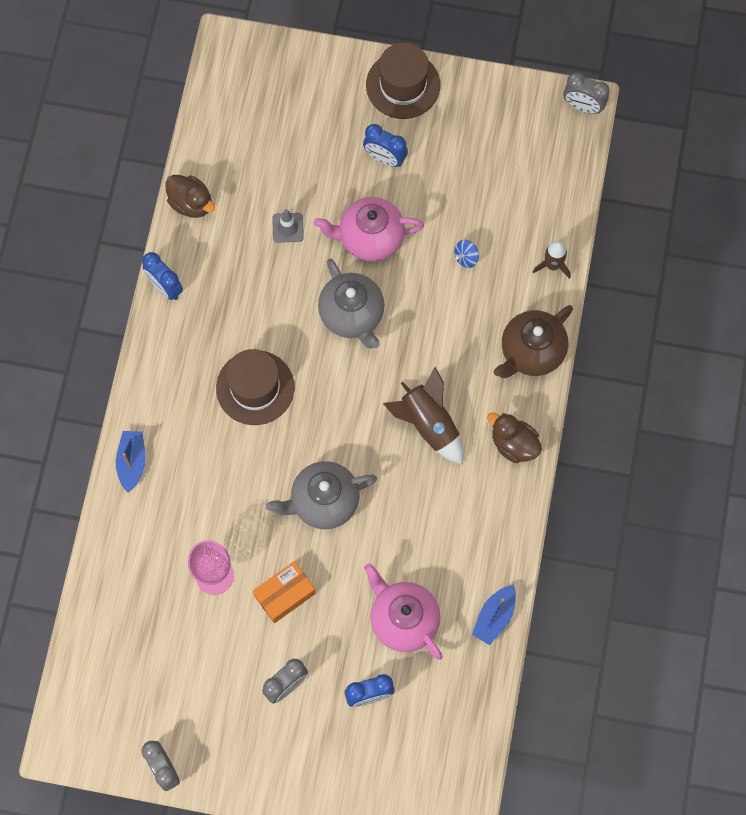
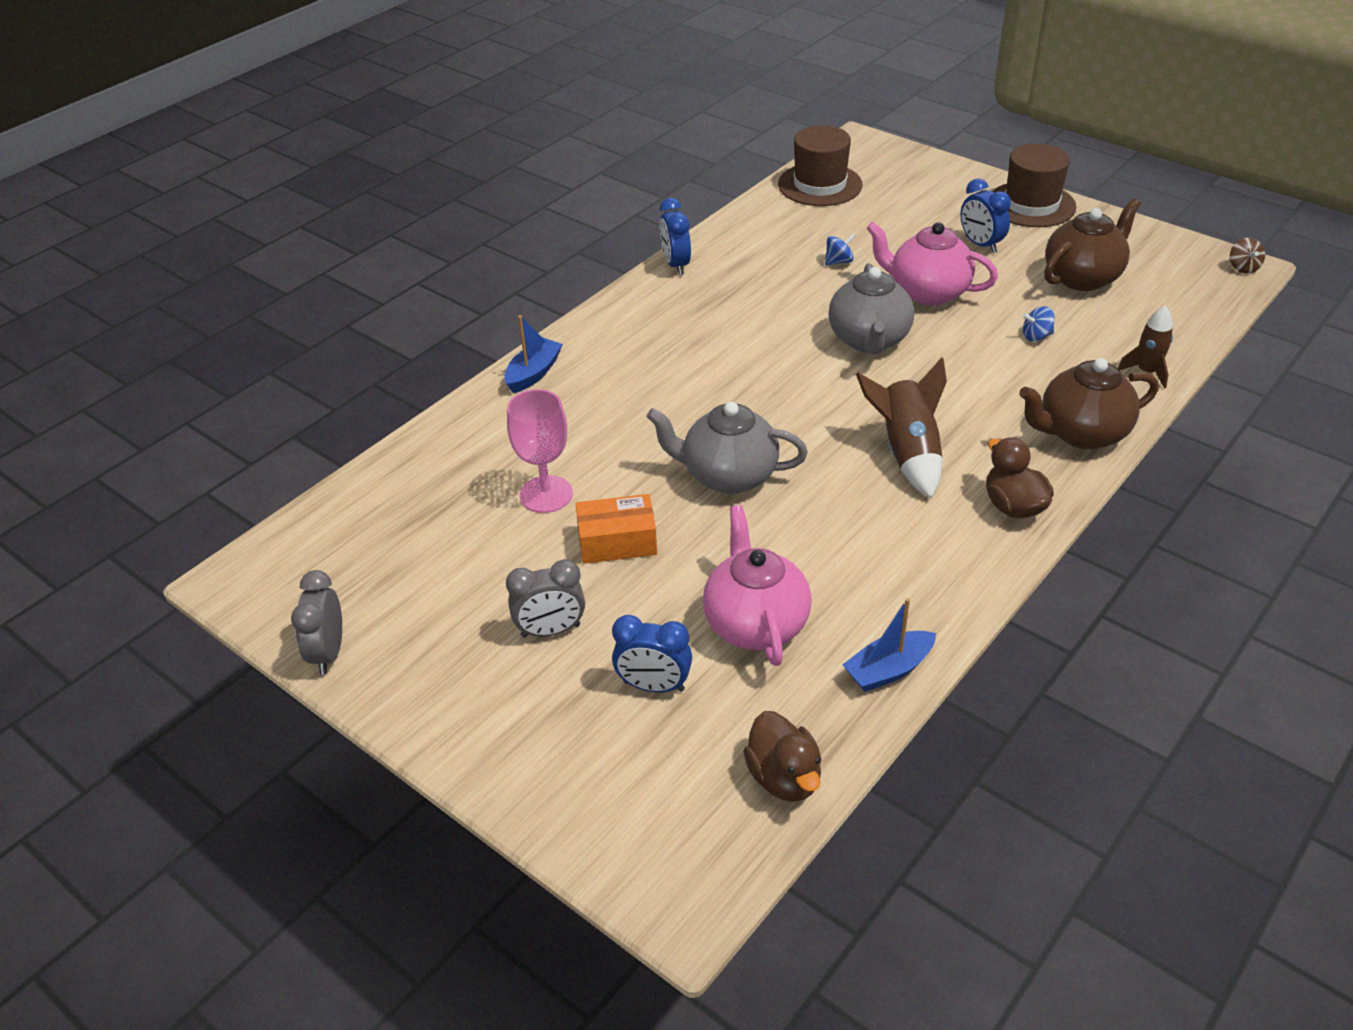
camera: 30 degrees right, 30 degrees down
(191, 203) = (748, 221): brown duck -> brown duck (784, 778)
(255, 387) = (716, 360): brown hat -> brown hat (820, 185)
(288, 228) = (838, 261): grey traffic cone -> blue spinning top
(474, 169) = (1083, 277): none -> brown teapot
(583, 106) = (1243, 267): grey clock -> brown spinning top

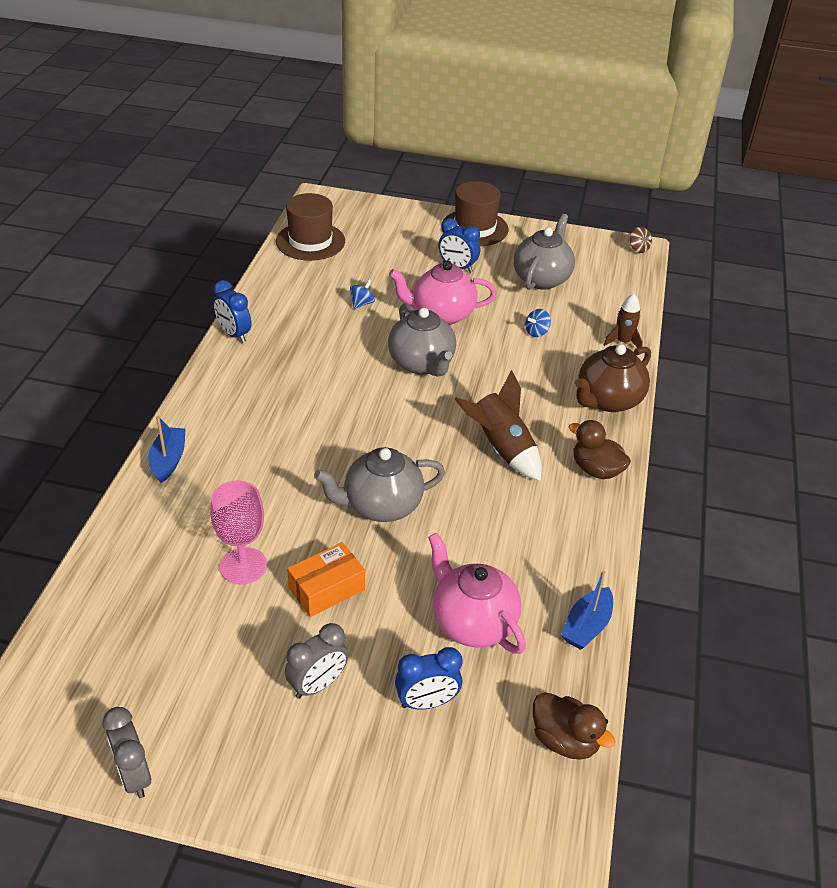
camera: 30 degrees left, 0 degrees up
(1083, 277) = (541, 278): brown teapot -> grey teapot

